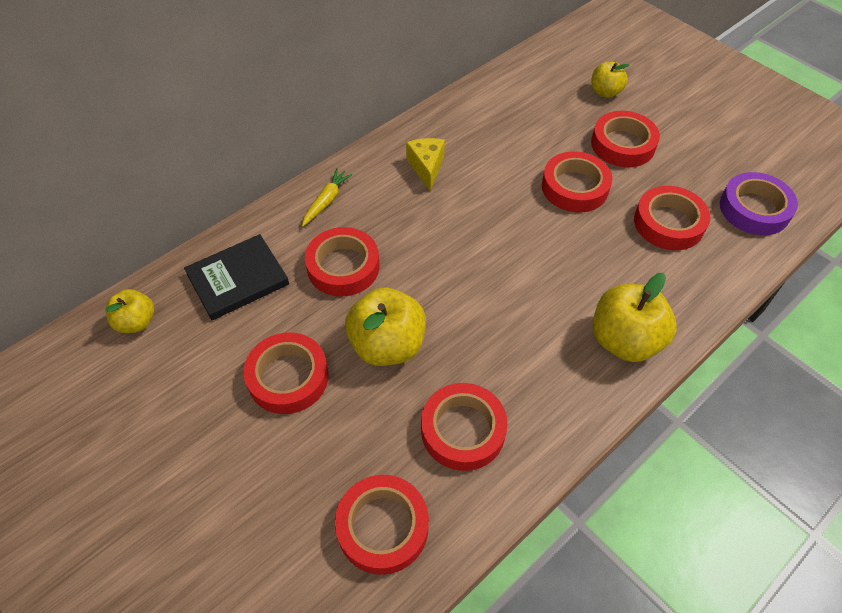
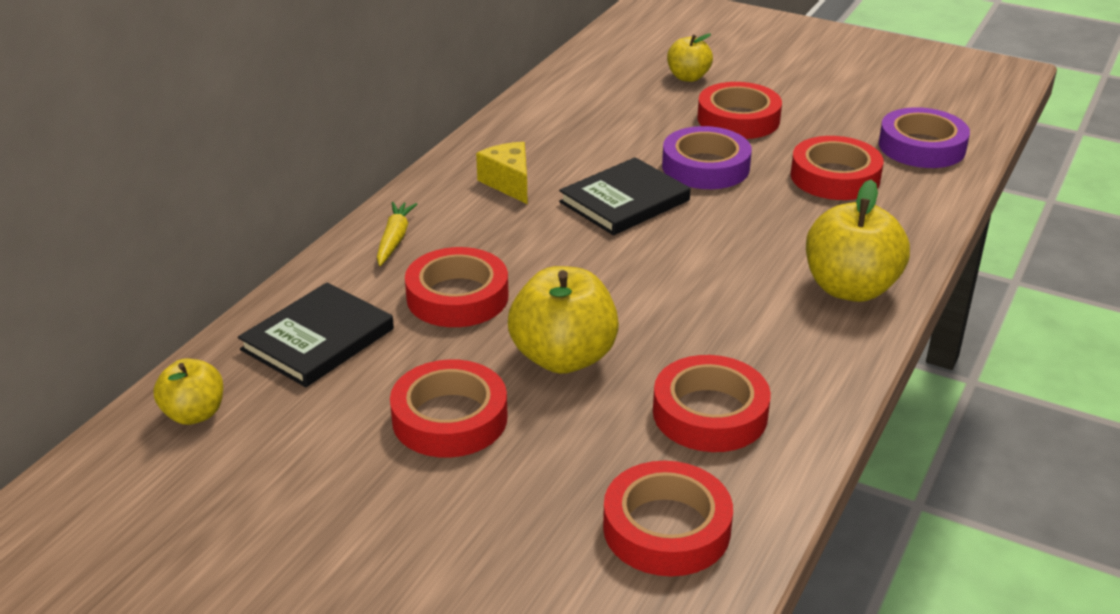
camera: 20 degrees left, 20 degrees down
(499, 206) = (624, 201): none -> black book
(574, 187) = (705, 167): red tape -> purple tape

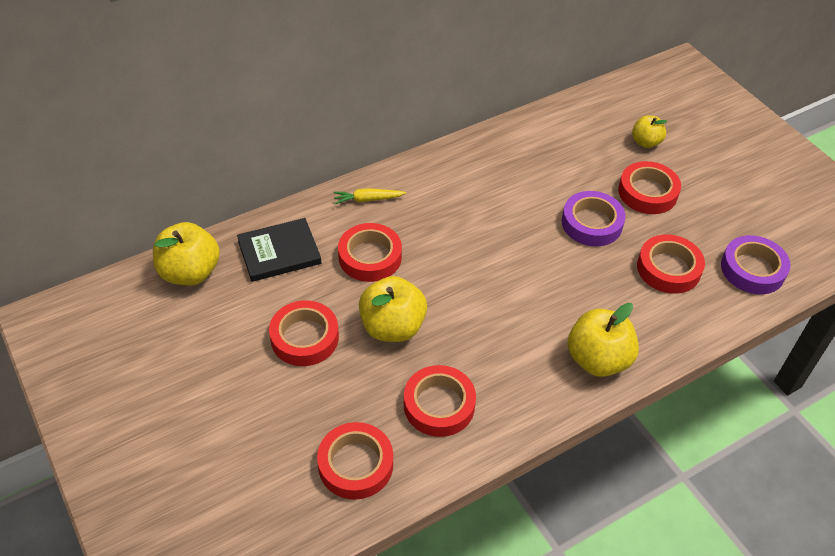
camera: 30 degrees right, 15 degrees up
(194, 414) = (190, 272): yellow apple -> yellow apple, size x1.70
(394, 239) = (368, 199): yellow carrot -> yellow carrot turned 135 degrees counterclockwise
(509, 183) = (462, 184): yellow cheese -> none
(624, 201) = (519, 229): black book -> none

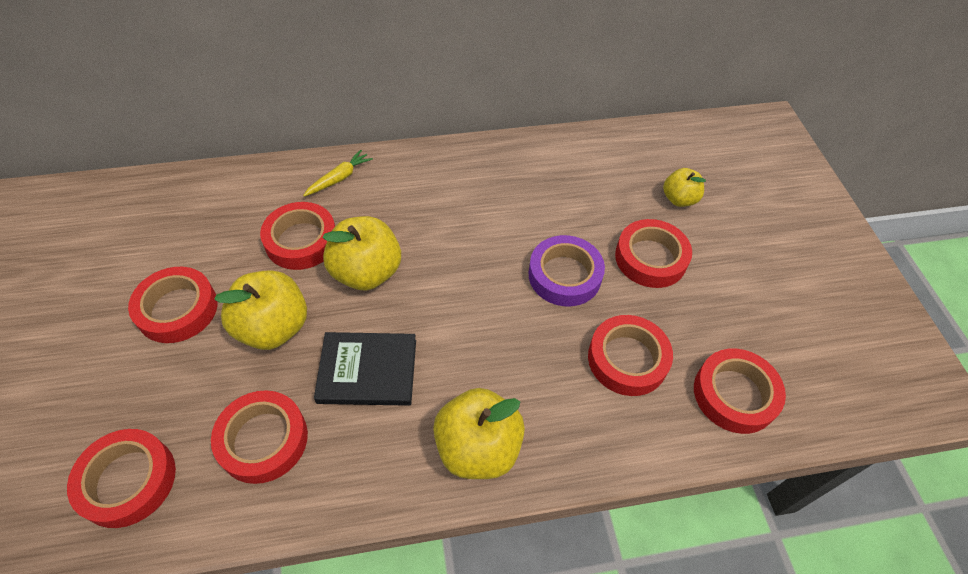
camera: 20 degrees right, 5 degrees up
(190, 272) = (119, 203): yellow apple -> yellow apple (366, 272)
(279, 252) = (216, 208): black book -> black book (367, 371)
(368, 199) = (339, 178): yellow carrot -> yellow carrot turned 120 degrees clockwise
(752, 269) = (734, 394): purple tape -> red tape

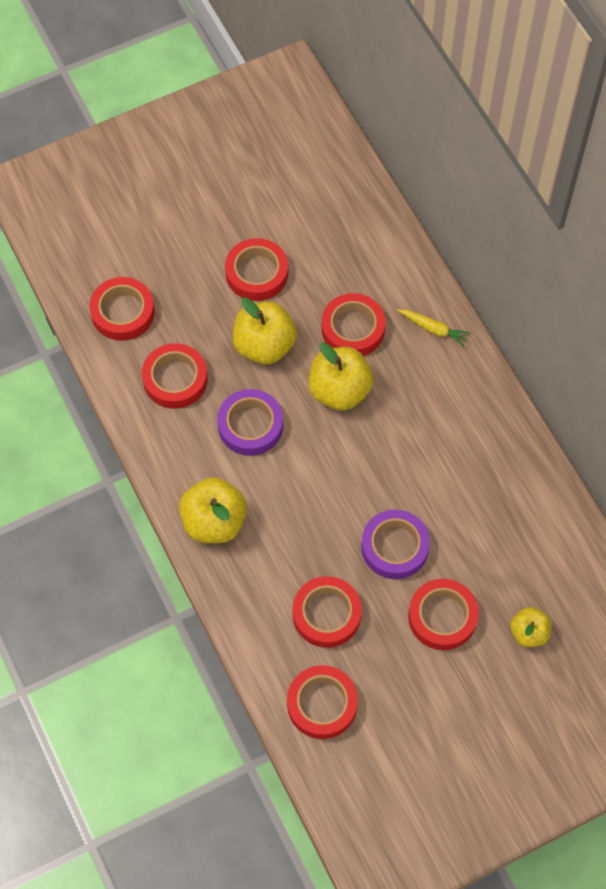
camera: 75 degrees right, 10 degrees up
(367, 371) = (250, 425): black book -> purple tape

